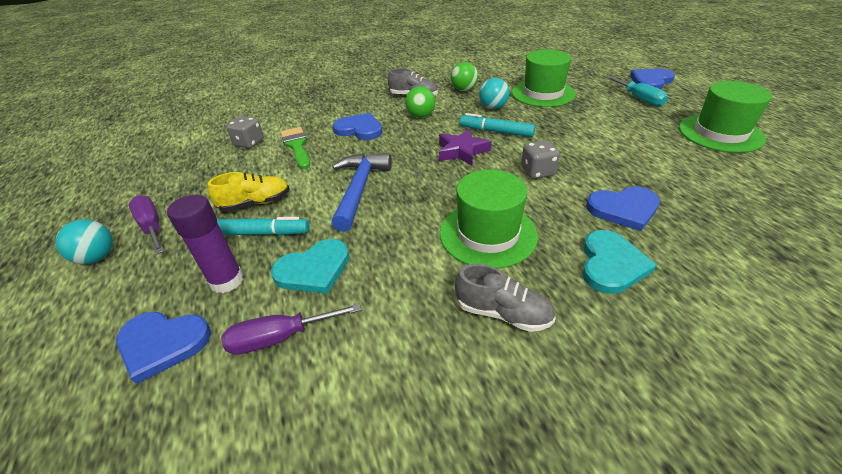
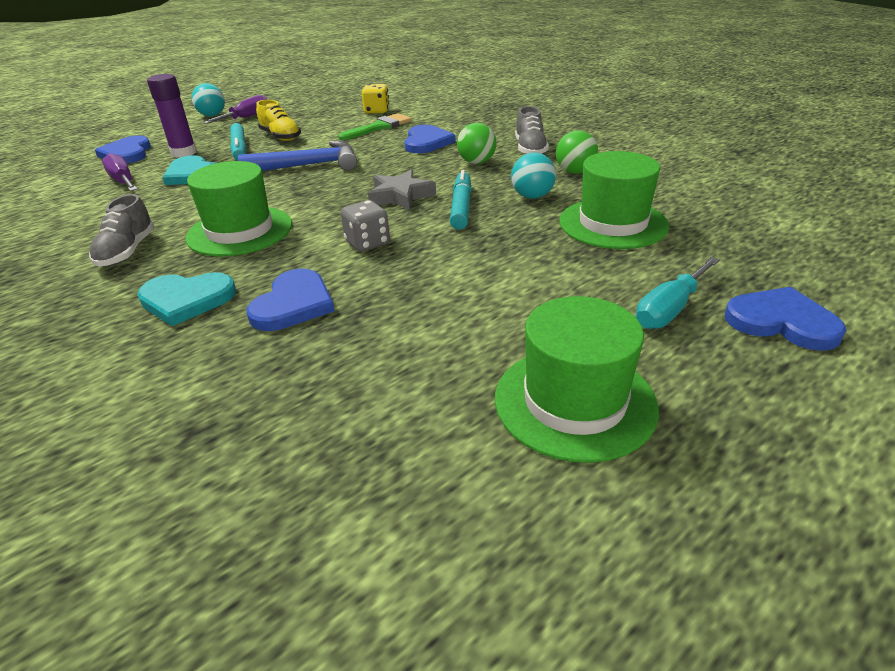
camera: 70 degrees right, 5 degrees down
(249, 143) = (377, 111): grey dice -> yellow dice
(462, 151) = (400, 196): purple star -> grey star
(623, 209) = (293, 304): blue heart -> blue heart turned 135 degrees counterclockwise

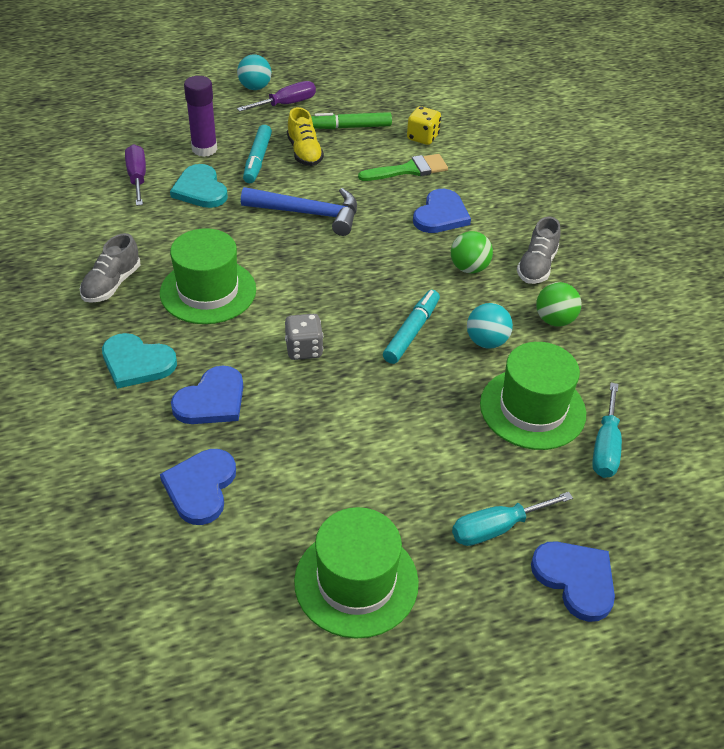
camera: 20 degrees right, 10 degrees up
(127, 153) = (154, 131): blue heart -> blue heart (200, 487)
(312, 118) = (350, 127): none -> green marker
(400, 196) = (367, 294): grey star -> none
(698, 228) = (605, 447): none -> turquoise screwdriver

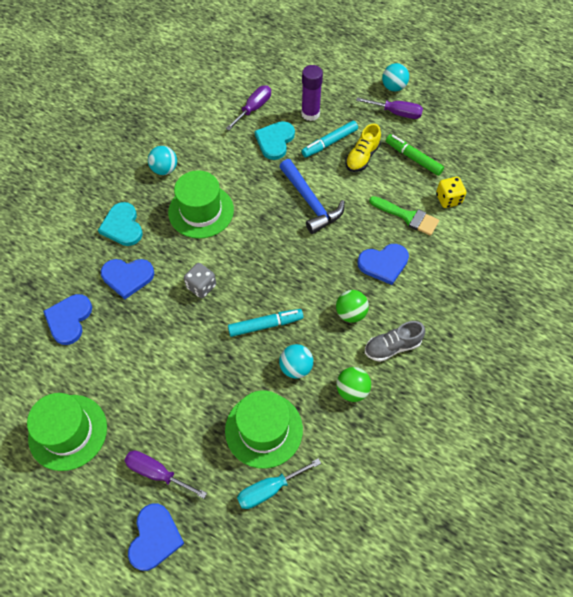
camera: 50 degrees right, 15 degrees up
(112, 284) = (164, 169): grey shoe -> turquoise ball
(200, 487) = (69, 319): blue heart -> blue heart turned 45 degrees counterclockwise
(496, 528) = (157, 473): turquoise screwdriver -> purple screwdriver

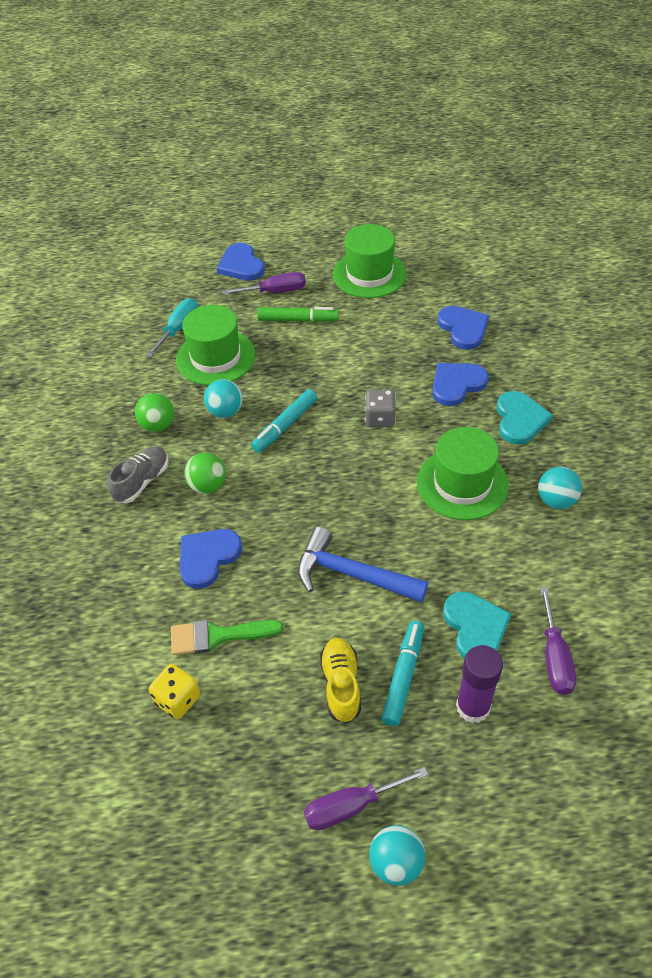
camera: 145 degrees right, 10 degrees down
(122, 226) = (520, 419): turquoise heart -> turquoise heart turned 60 degrees clockwise
(413, 158) = (268, 734): green marker -> green marker (297, 320)

